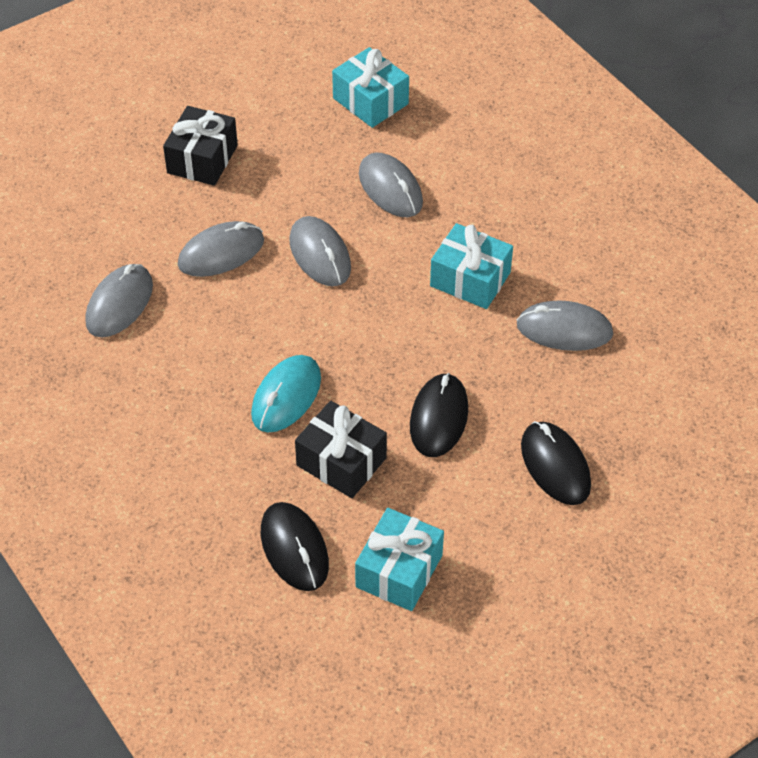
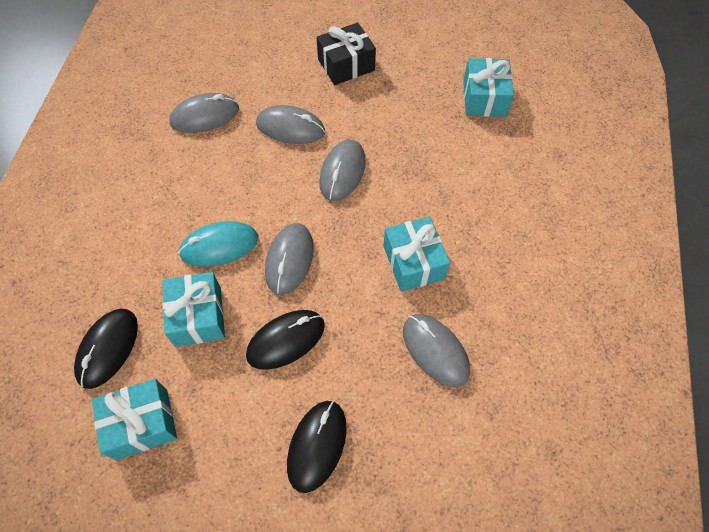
camera: 45 degrees right, 10 degrees up
(341, 461) = (198, 316): black gift -> turquoise gift
(390, 188) = (432, 162): grey mouse -> grey mouse (289, 260)

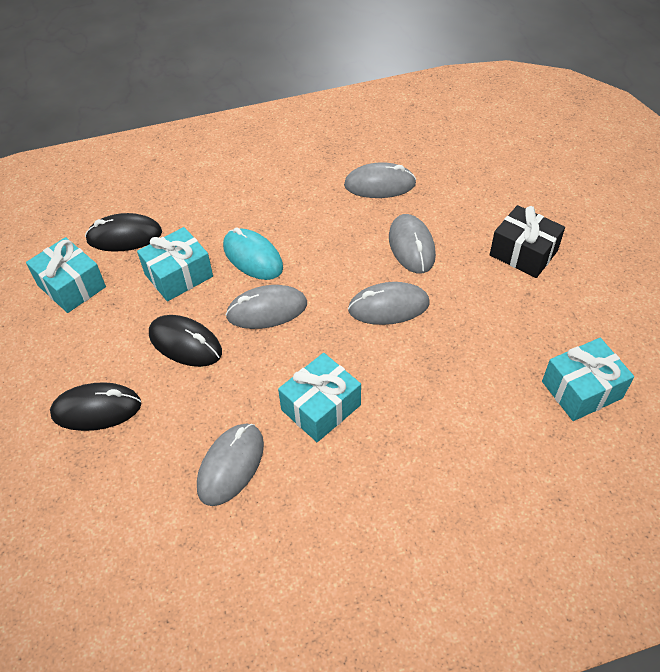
camera: 65 degrees right, 10 degrees down
(205, 116) = (379, 185): grey mouse -> grey mouse turned 45 degrees counterclockwise

